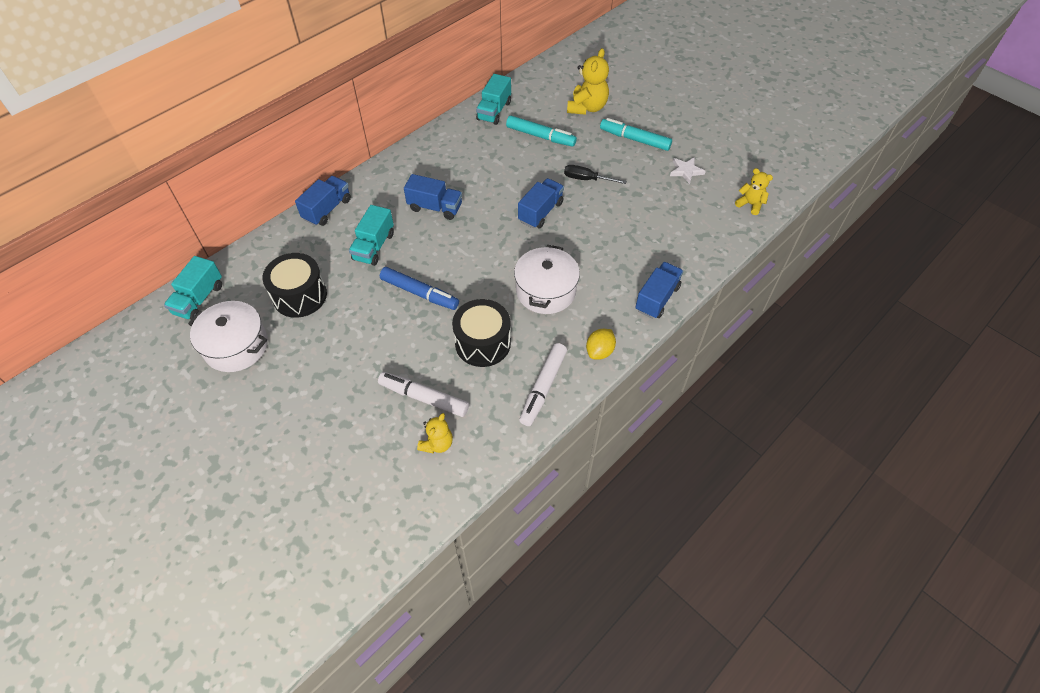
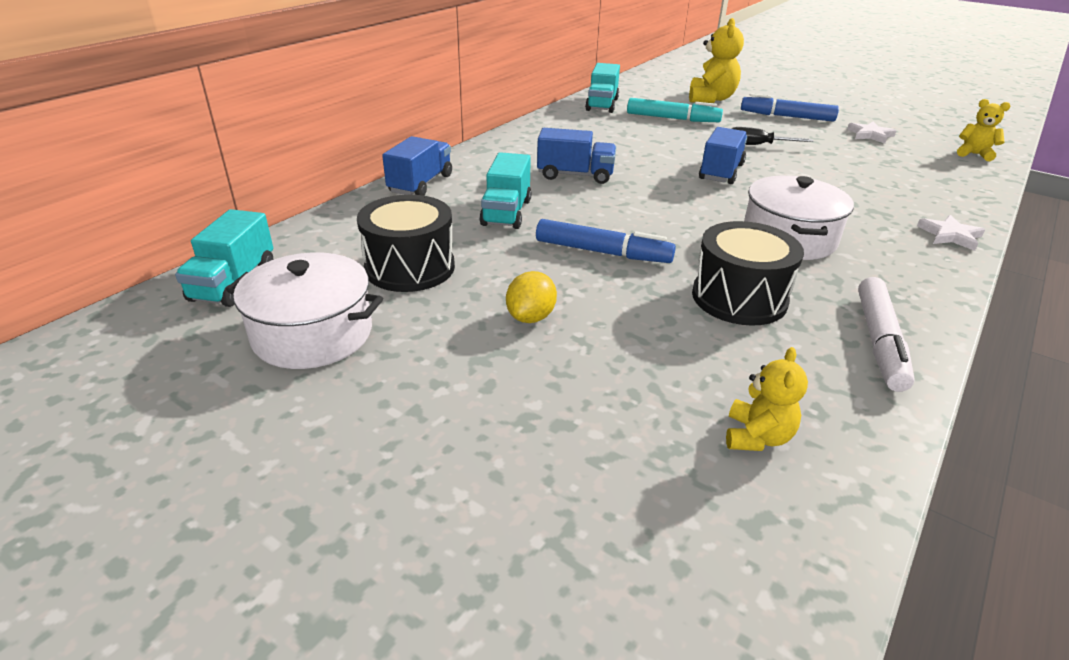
camera: 10 degrees left, 20 degrees down
(424, 398) = (688, 373): white marker -> none
(599, 351) = (926, 293): yellow lemon -> yellow lemon (531, 317)
(634, 139) = (787, 117): turquoise marker -> blue marker
(657, 298) = (950, 235): blue truck -> white star

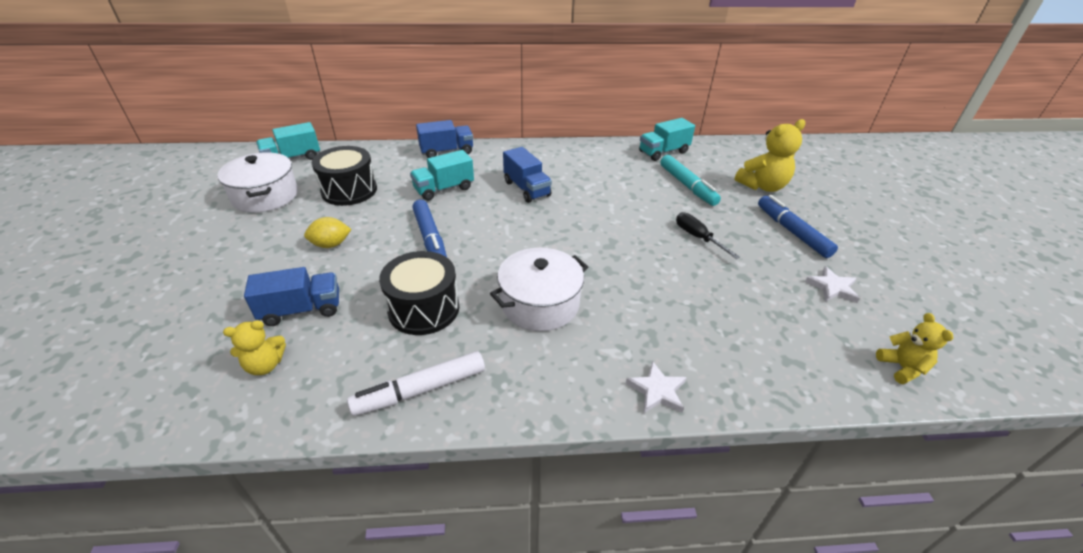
camera: 50 degrees right, 5 degrees up
(721, 172) = (617, 239): blue truck -> blue truck (301, 310)

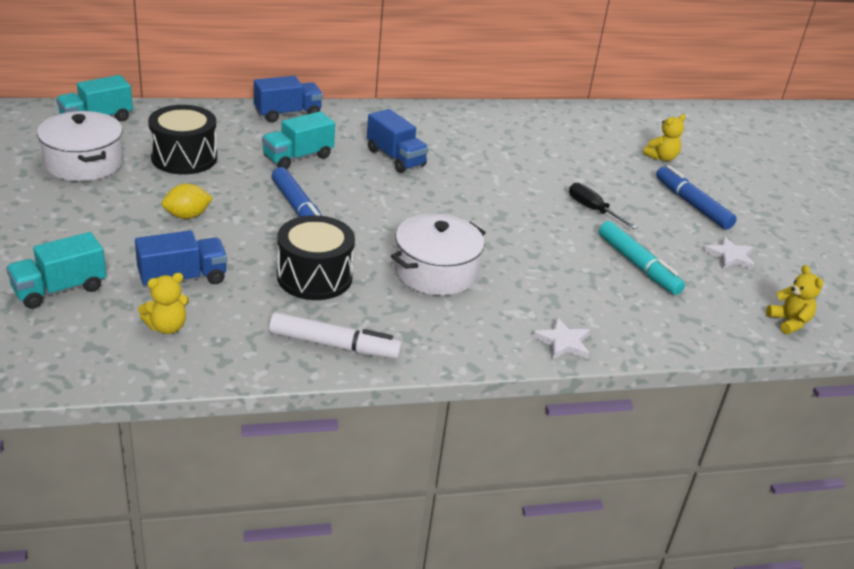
camera: 10 degrees left, 5 degrees down
(420, 390) = (334, 345): white marker -> white marker turned 135 degrees counterclockwise
(663, 152) = (548, 118): turquoise truck -> turquoise truck (60, 289)
(687, 186) = (578, 156): turquoise marker -> turquoise marker (638, 265)
(762, 186) = (661, 157): yellow teddy bear -> yellow teddy bear, size x0.60

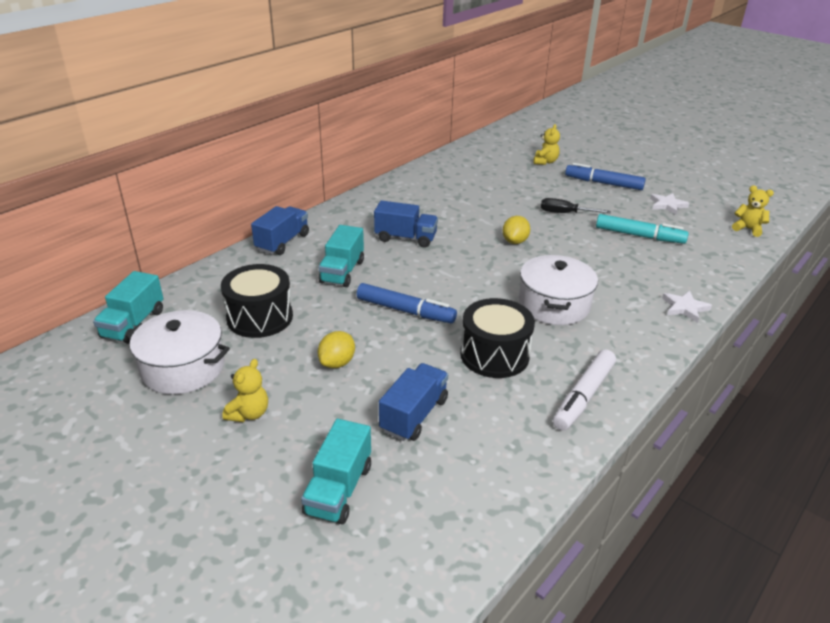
camera: 35 degrees left, 0 degrees up
(167, 327) = (465, 461): yellow teddy bear -> yellow teddy bear (249, 413)
(334, 345) = (583, 396): white marker -> white marker turned 150 degrees clockwise
(493, 208) = (515, 241): none -> yellow lemon

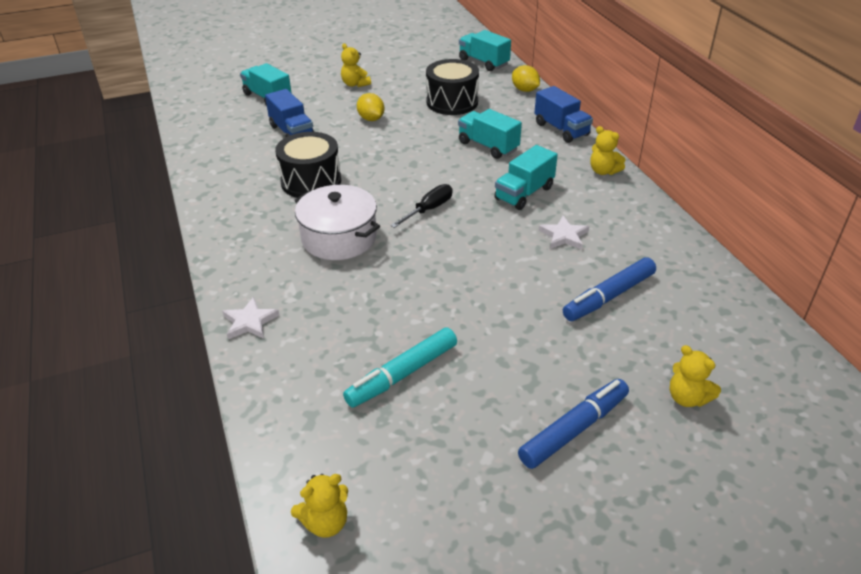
camera: 120 degrees right, 5 degrees up
(183, 368) = (419, 72): white pot -> none
(342, 213) = (603, 171): none -> yellow teddy bear
(405, 238) = (524, 193): blue truck -> turquoise truck
(405, 311) = (404, 160): blue marker -> blue marker (609, 297)
(515, 241) = (466, 261): yellow lemon -> yellow lemon (525, 90)
(565, 213) = (504, 334): black screwdriver -> black screwdriver (429, 209)
(583, 396) = (227, 202): white marker -> none
(667, 205) = (458, 466): white star -> white star (564, 236)

